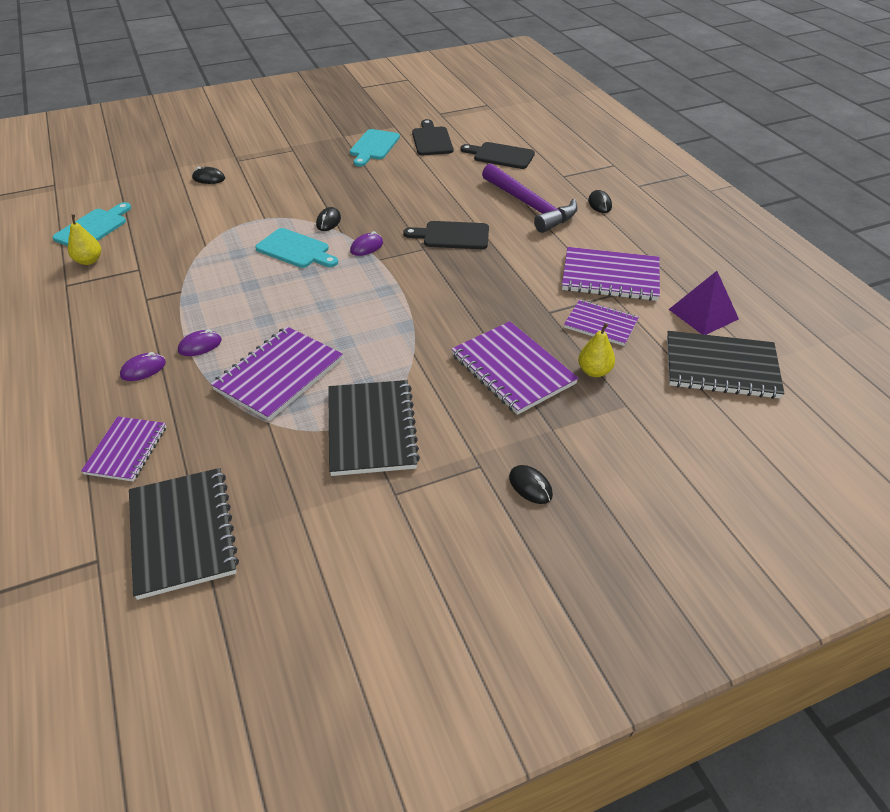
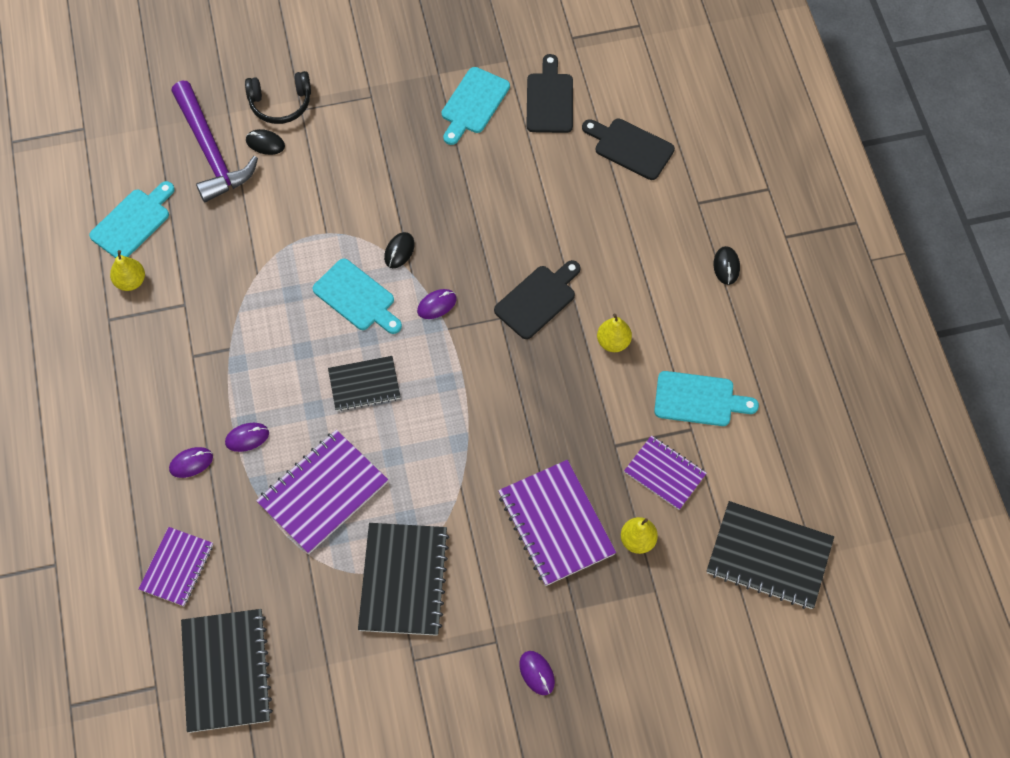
camera: 10 degrees right, 20 degrees up
(220, 159) = (280, 103): none -> black headphones
(310, 299) = (364, 384): none -> black notebook
(452, 236) = (537, 300): black cutting board -> black cutting board turned 120 degrees clockwise
(524, 252) = (613, 342): none -> yellow pear
(530, 206) = (641, 257): purple hammer -> purple hammer (211, 151)
(530, 486) = (537, 673): black mouse -> purple mouse
(610, 276) = (698, 399): purple notebook -> turquoise cutting board
(703, 314) = (780, 475): purple pyramid -> none

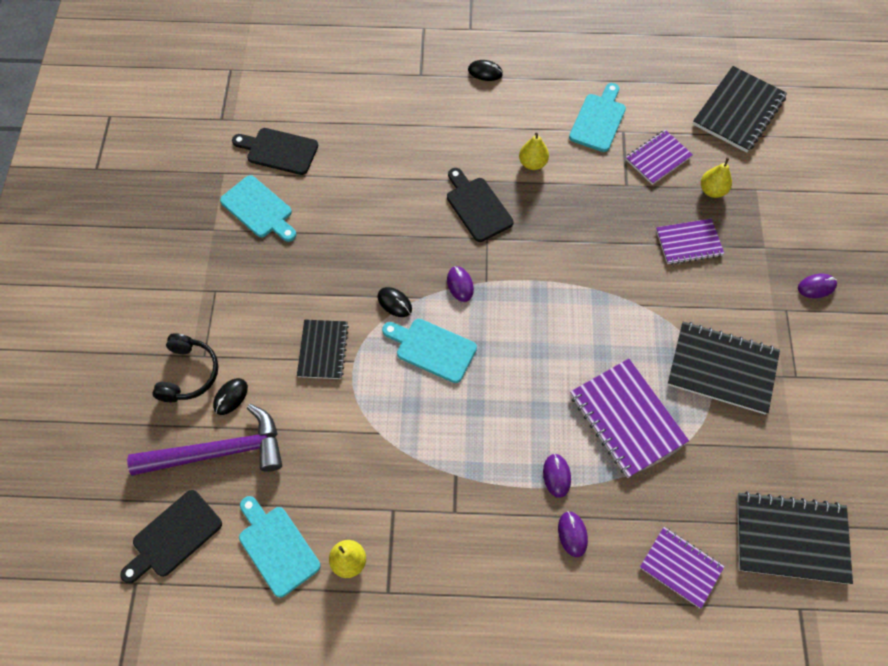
camera: 75 degrees left, 0 degrees up
(356, 297) = (432, 349): turquoise cutting board -> turquoise cutting board turned 120 degrees counterclockwise
(364, 384) = (525, 361): black notebook -> black notebook (323, 350)
(556, 524) = (688, 242): purple notebook -> purple notebook, size x0.63
(630, 148) = (351, 106): black cutting board -> black cutting board (174, 536)

